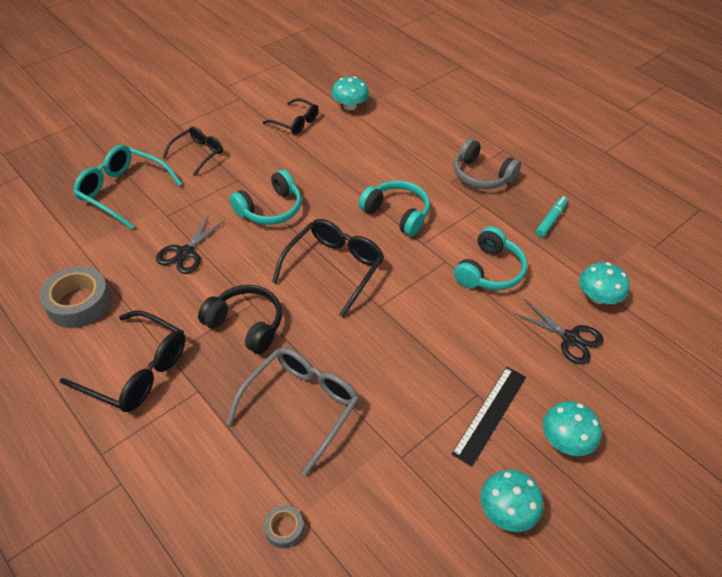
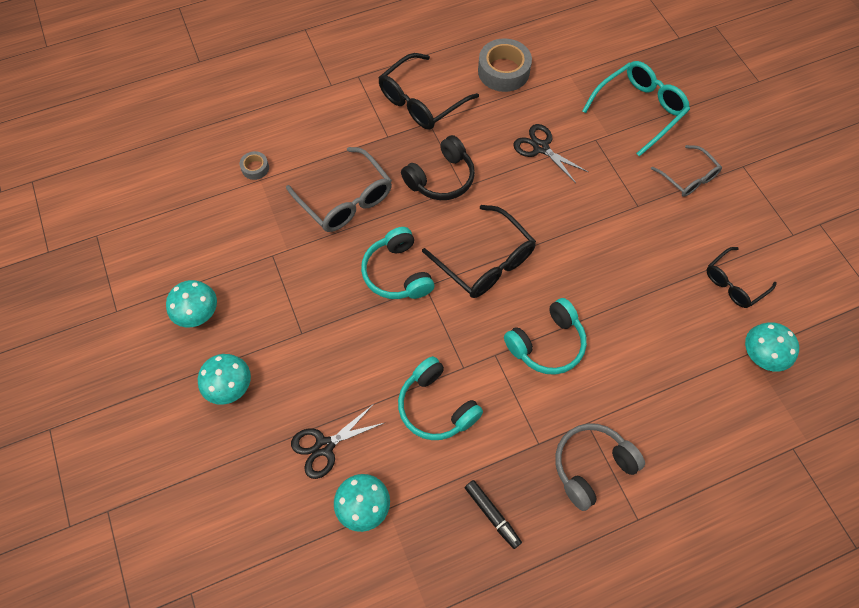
camera: 110 degrees right, 15 degrees up
(198, 154) = (688, 177): black glasses -> grey glasses
(270, 209) = (584, 226): turquoise headphones -> turquoise headphones (397, 273)
(490, 414) = (279, 335): black ruler -> none
(550, 220) = (492, 515): turquoise marker -> black marker

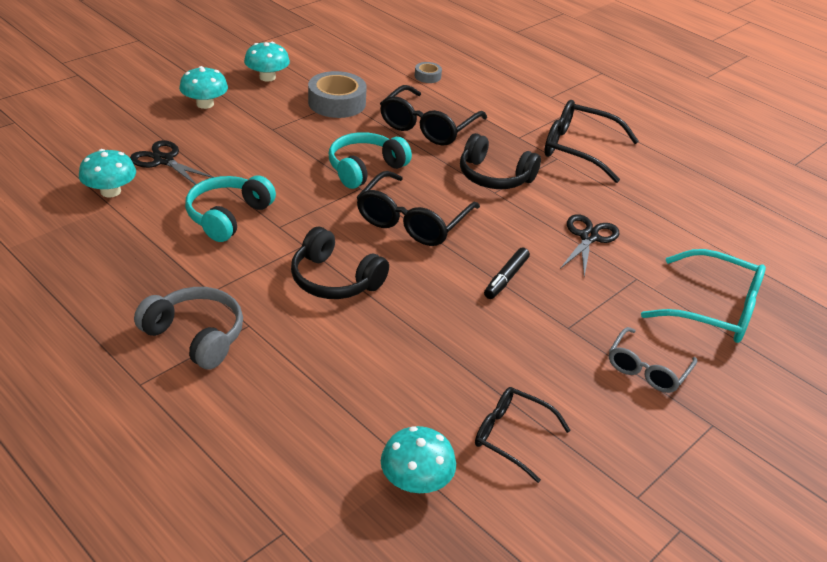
camera: 65 degrees right, 25 degrees down
(346, 200) = (428, 127): grey glasses -> black glasses
(492, 515) = (119, 271): black marker -> black marker (506, 278)
(503, 71) = (668, 195): grey tape -> grey tape (337, 103)
(547, 344) = (334, 280): turquoise headphones -> black headphones

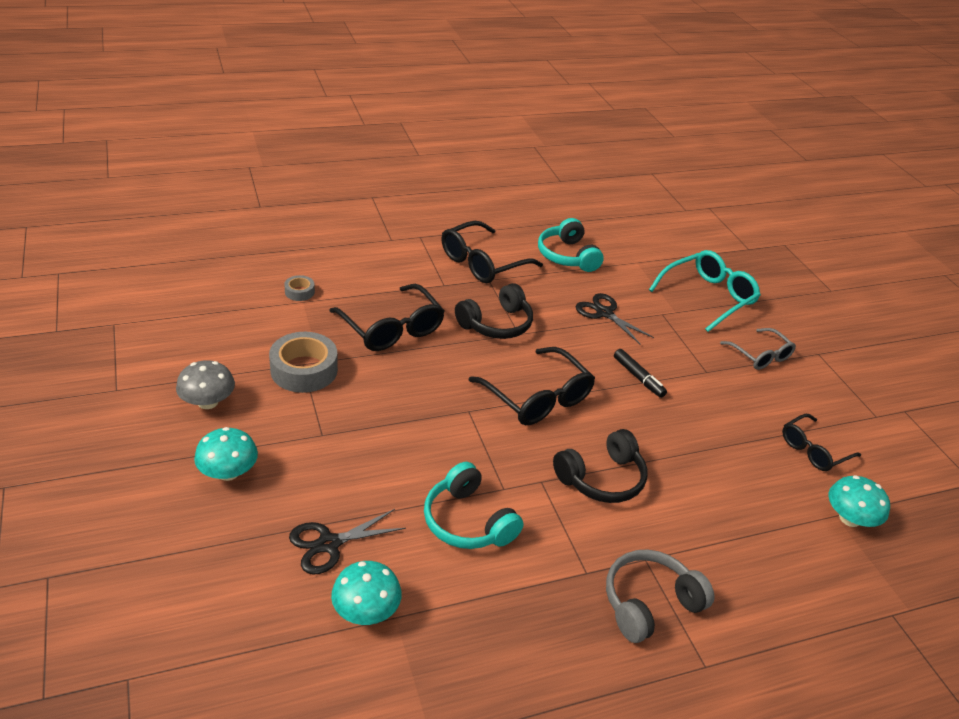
camera: 65 degrees left, 0 degrees up
(267, 77) = (208, 402): turquoise mushroom -> grey mushroom
(365, 169) = (438, 395): turquoise headphones -> turquoise headphones (567, 256)

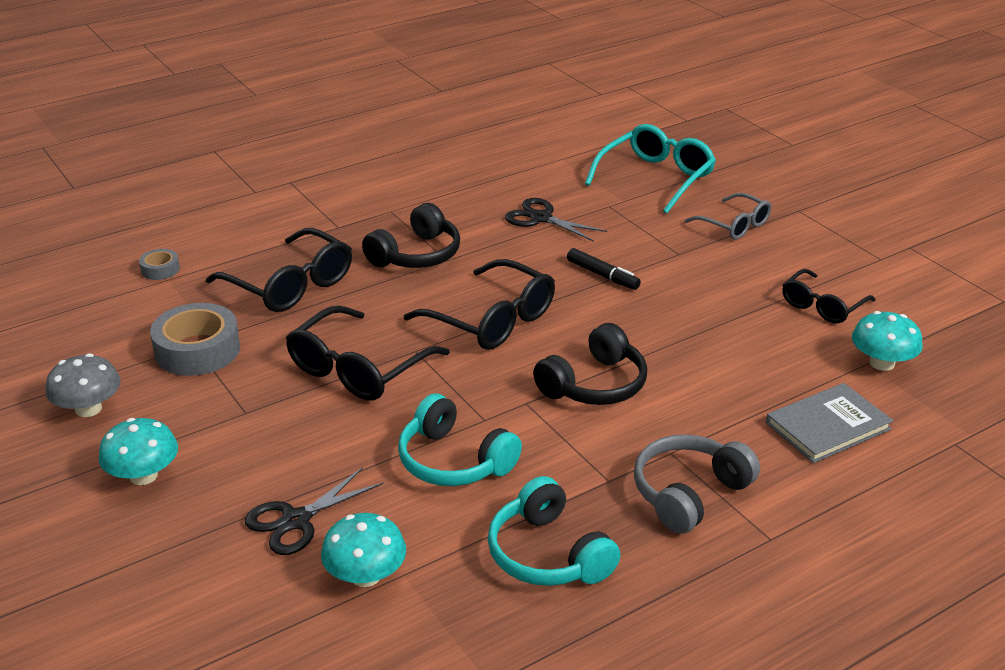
camera: 10 degrees left, 5 degrees down
(482, 263) = (377, 195): black glasses -> black glasses (358, 369)
(567, 256) = (477, 168): turquoise headphones -> turquoise headphones (548, 554)
(785, 568) = (828, 426): none -> grey book

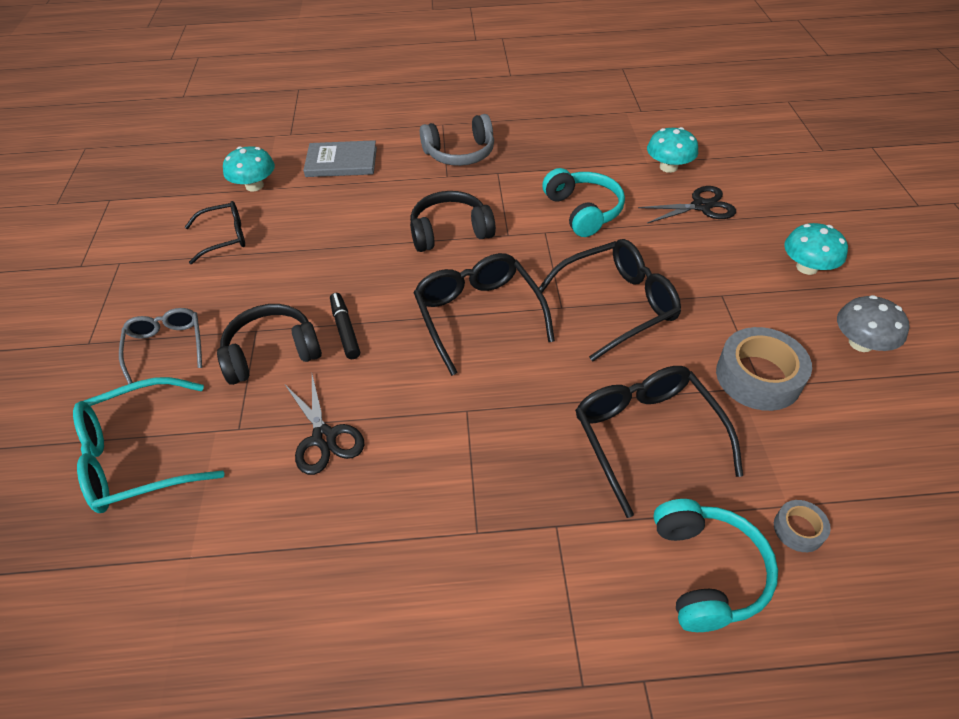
camera: 150 degrees left, 15 degrees up
(416, 255) = (493, 430): black headphones -> black headphones (272, 353)
(548, 554) = (562, 149): turquoise headphones -> turquoise headphones (707, 571)

